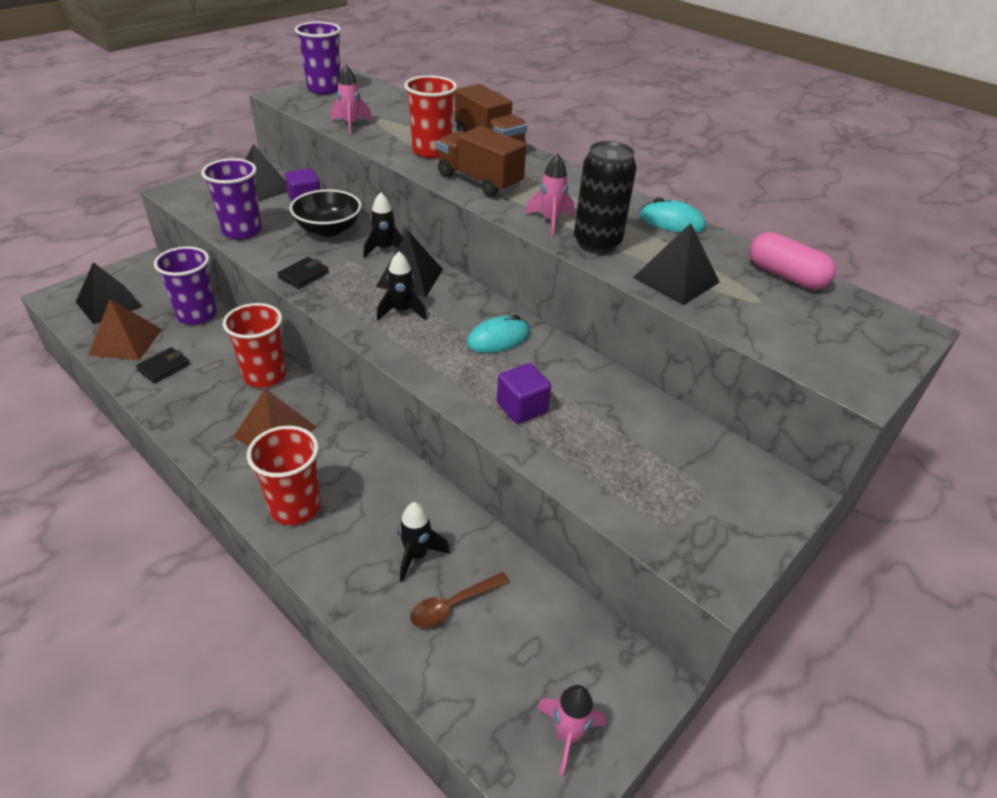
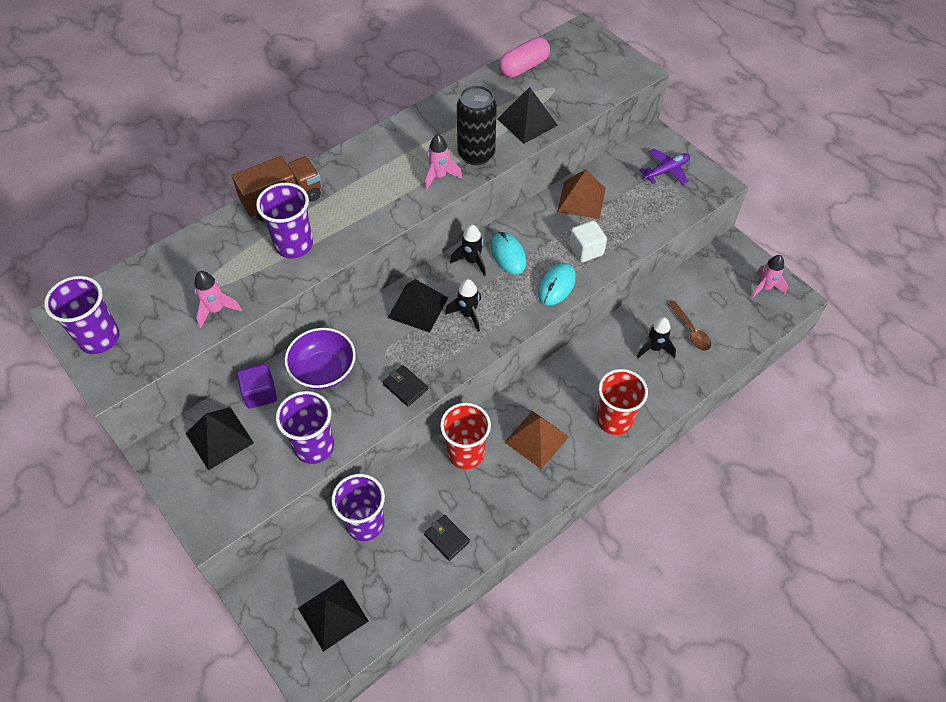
camera: 80 degrees left, 15 degrees up
(126, 342) = (403, 581): brown pyramid -> brown pyramid (581, 199)
(328, 229) = (323, 370): black bowl -> purple bowl
(384, 249) = (367, 325): black rocket -> black rocket (472, 261)
(431, 151) = (294, 245): red cup -> purple cup
(479, 181) = (363, 214): brown truck -> none
(521, 408) = (586, 250): purple cube -> white cube
(672, 222) = (447, 106): turquoise mouse -> turquoise mouse (556, 286)
(719, 503) = (666, 171): none -> purple plane

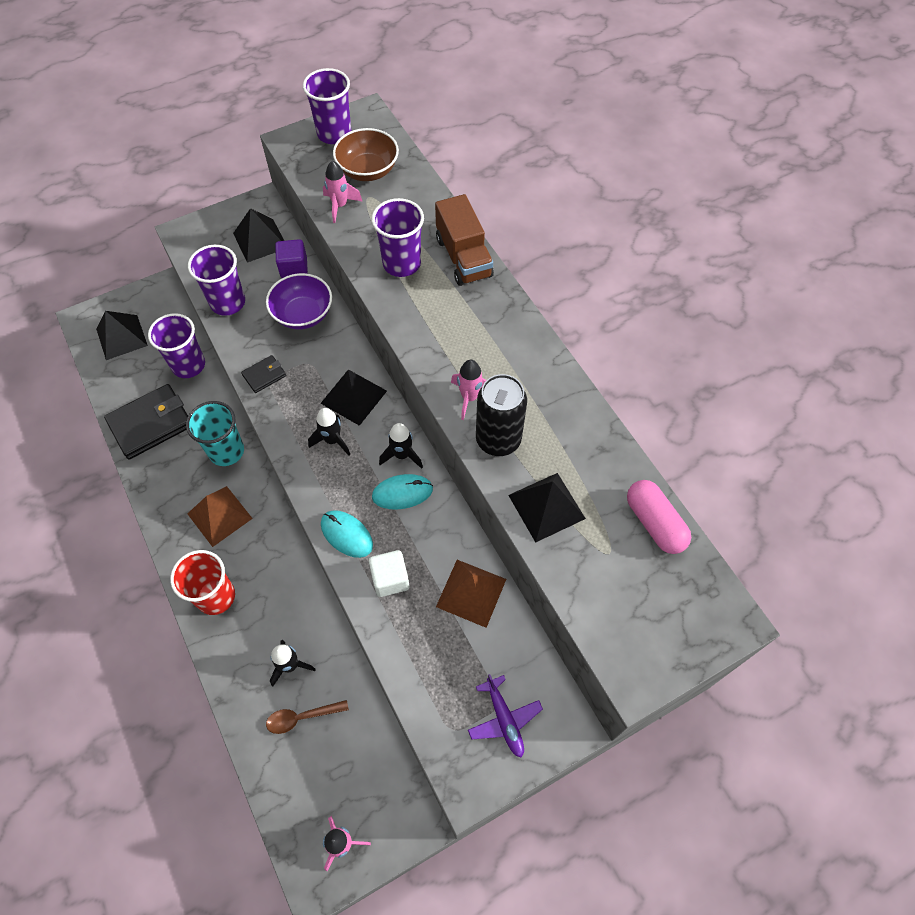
camera: 100 degrees right, 5 degrees up
(161, 295) = (368, 170): none -> brown bowl
(446, 538) = (151, 424): black wallet -> black wallet, size x2.07
(466, 453) = (226, 451): red cup -> turquoise cup

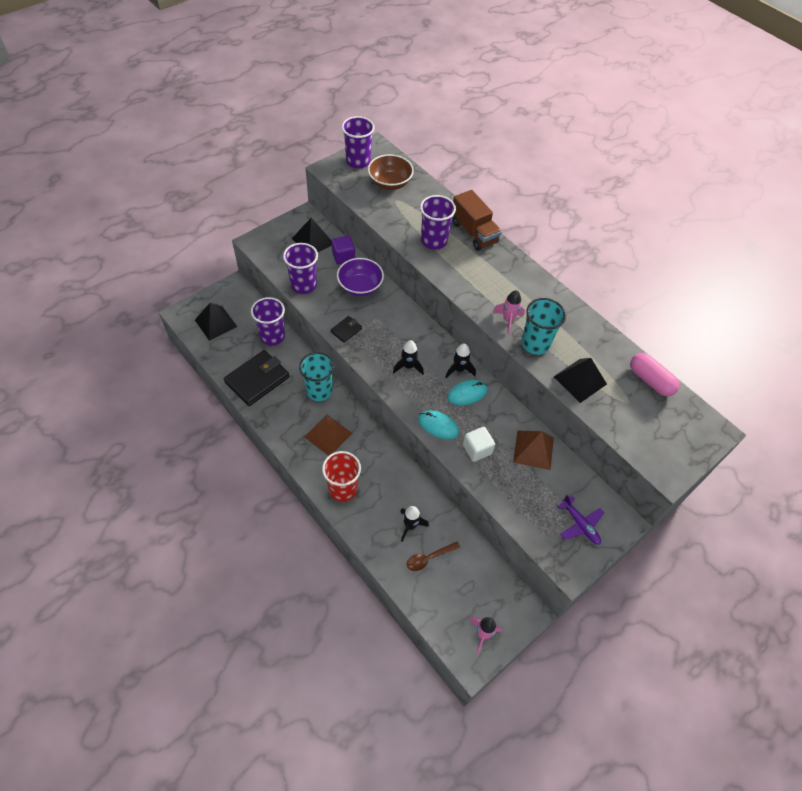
camera: 15 degrees left, 5 degrees down
(340, 206) = (378, 208): pink rocket -> none
(353, 397) = (413, 336): black pyramid -> none
(498, 440) = (535, 344): black can -> turquoise cup

